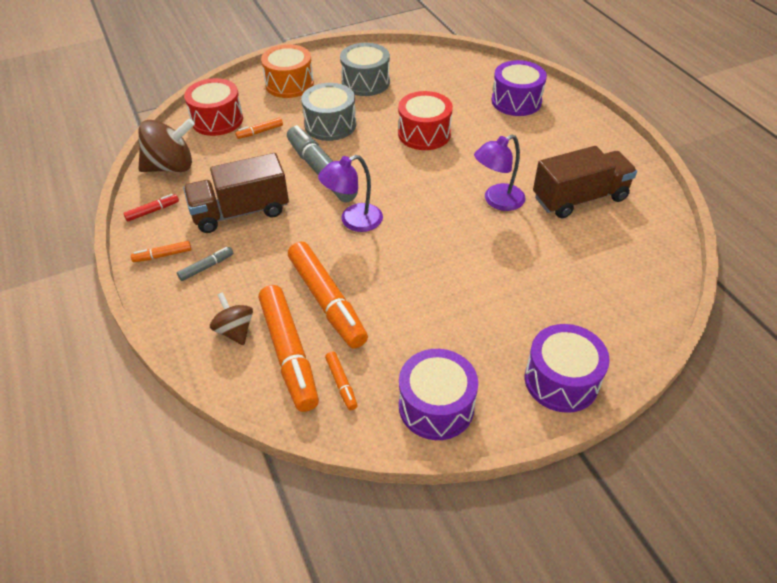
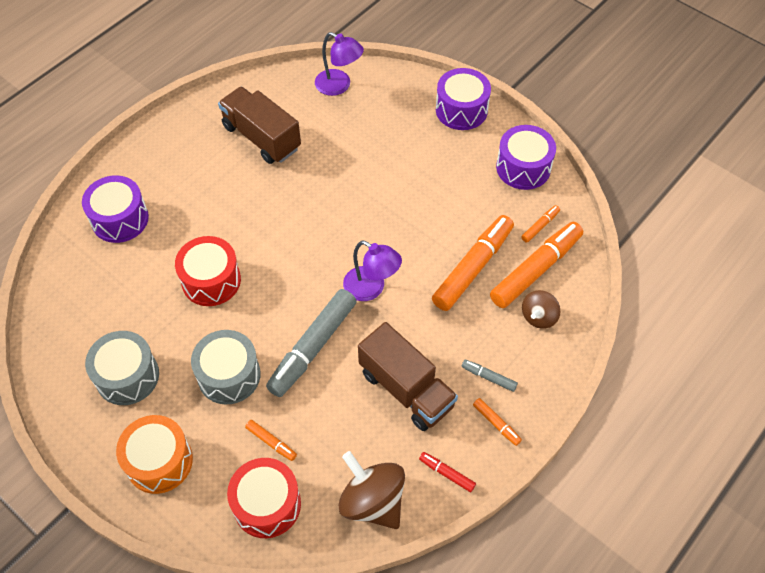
camera: 115 degrees left, 10 degrees up
(497, 201) = (292, 192): purple lamp -> purple lamp (339, 86)

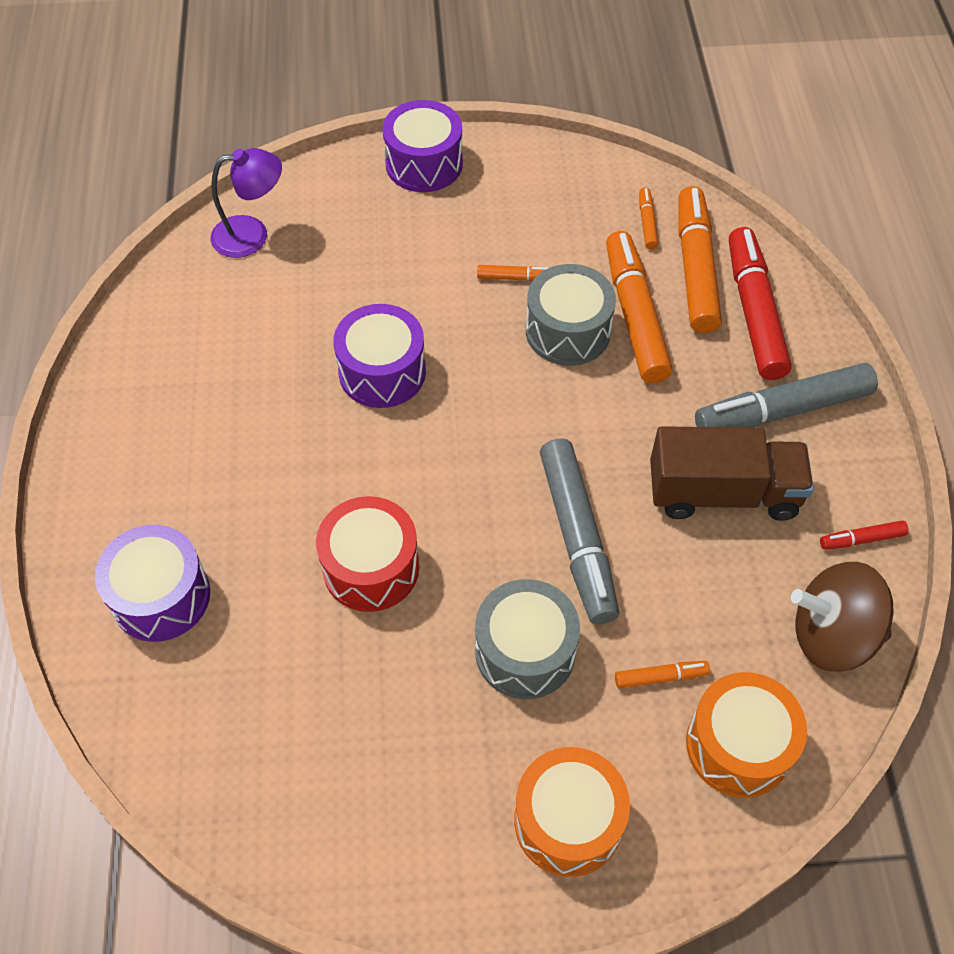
camera: 45 degrees left, 0 degrees up
(127, 376) = (407, 765): grey drum -> grey drum (568, 331)
(261, 137) = (228, 360): brown truck -> none
(267, 504) = (738, 745): red drum -> orange drum
(371, 288) = (560, 422): purple lamp -> none
(488, 377) = (782, 410): grey marker -> grey marker, size x2.25
(496, 423) = (844, 448): orange marker -> orange marker (515, 277)
(523, 167) = (560, 177): purple drum -> purple drum (382, 372)
(538, 317) = (754, 312): brown spinning top -> red marker

